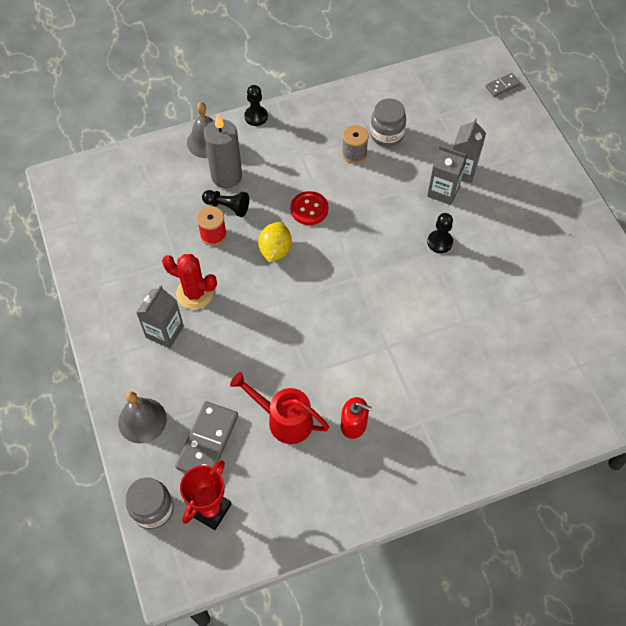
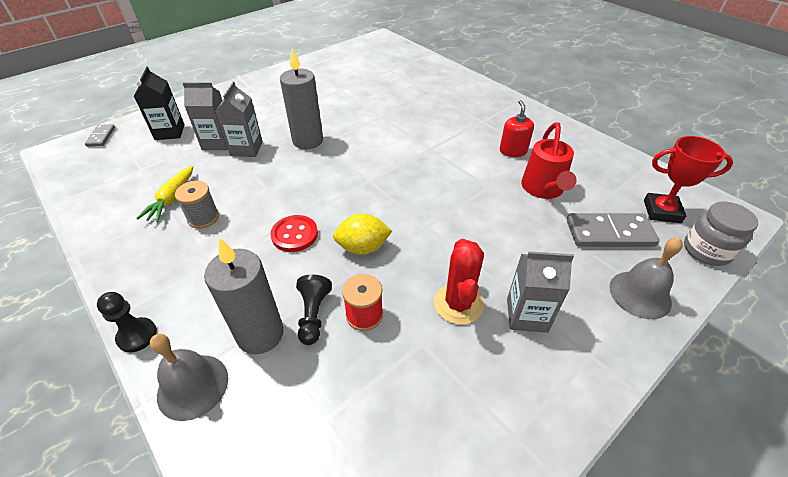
camera: 110 degrees left, 15 degrees down
(386, 135) = (172, 199): grey jar -> yellow carrot
(439, 242) = (308, 141): black pawn -> grey candle
(494, 135) = (170, 132): none -> black carton
(502, 86) = (101, 137): grey domino -> grey domino turned 45 degrees clockwise

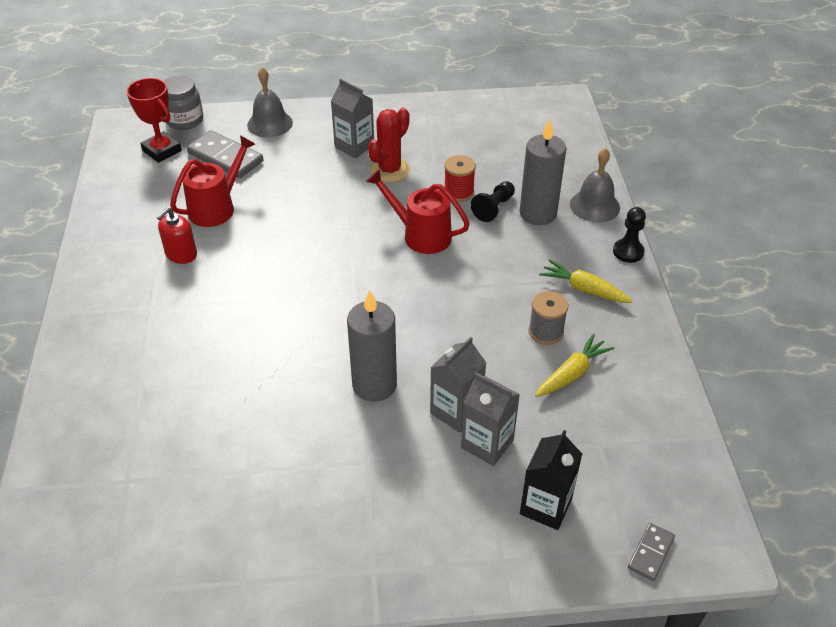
camera: 145 degrees left, 0 degrees up
(179, 269) = (584, 289): none -> yellow carrot
(294, 234) = (469, 273): red button -> none
(363, 247) = (420, 235): yellow lemon -> red watering can

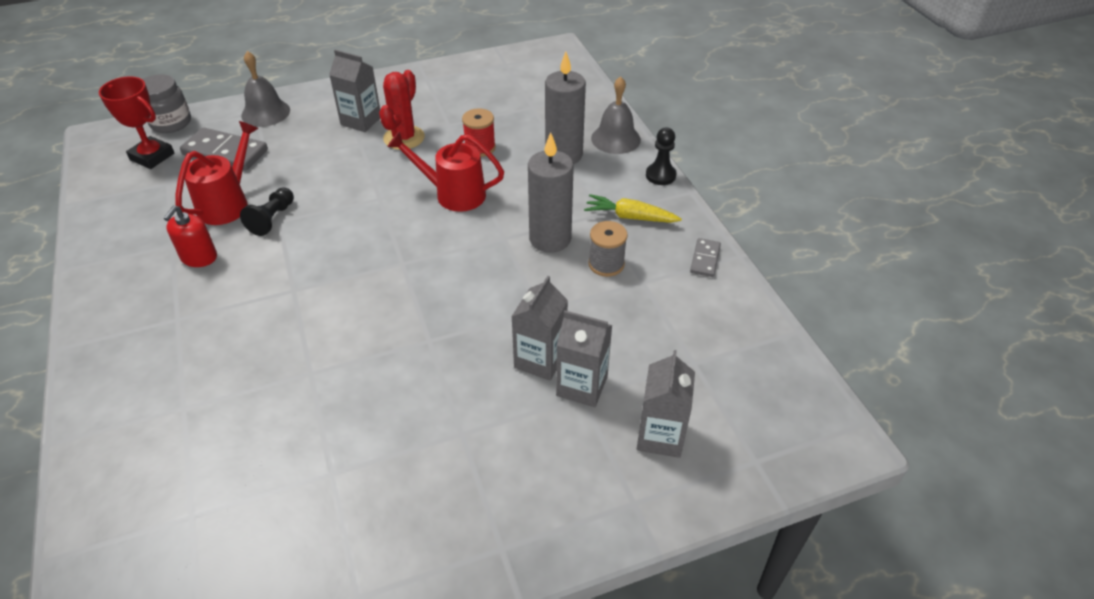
camera: 15 degrees left, 0 degrees up
(374, 385) = (447, 351): grey candle -> grey candle (550, 239)
(494, 208) = (519, 157): black pawn -> black pawn (272, 219)
(546, 506) = (660, 436): black carton -> grey carton
(572, 373) = (644, 299): yellow carrot -> none
(650, 553) = (777, 459): grey domino -> grey domino (705, 259)

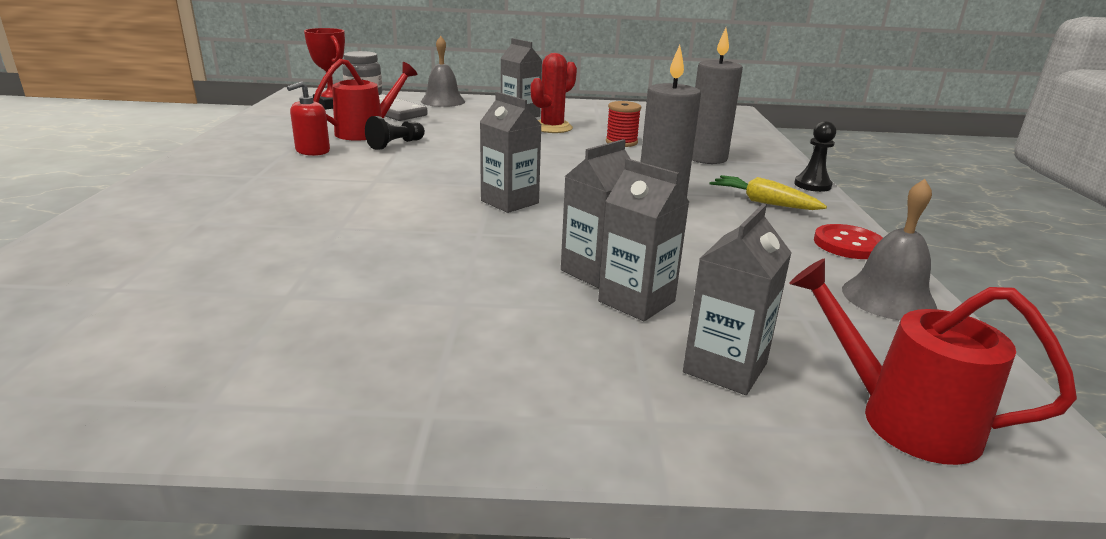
camera: 20 degrees right, 20 degrees down
(430, 285) = (509, 202): none -> grey carton
(453, 194) = (575, 160): red watering can -> red watering can (901, 418)
(606, 264) = (718, 225): grey spool -> none
(615, 139) = (769, 158): grey bell -> grey bell (888, 298)
(705, 259) = (848, 244): grey domino -> red button

